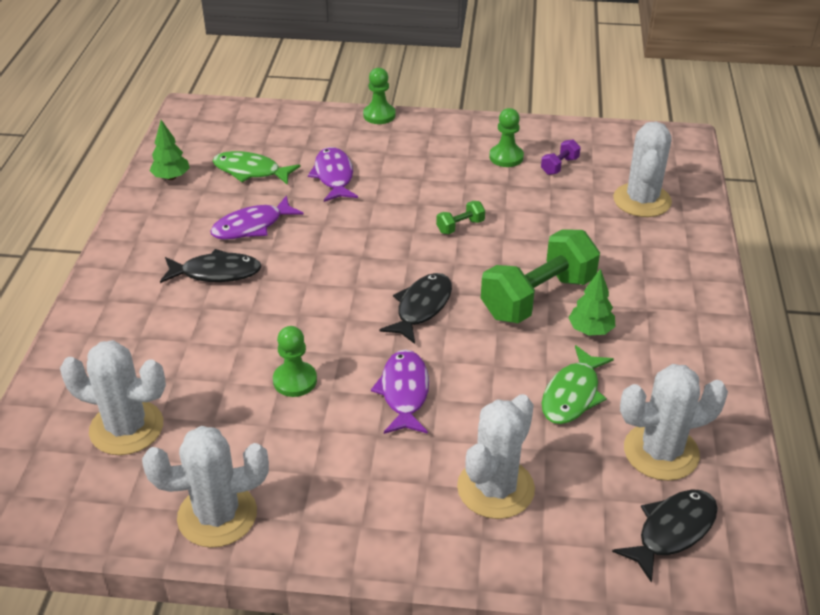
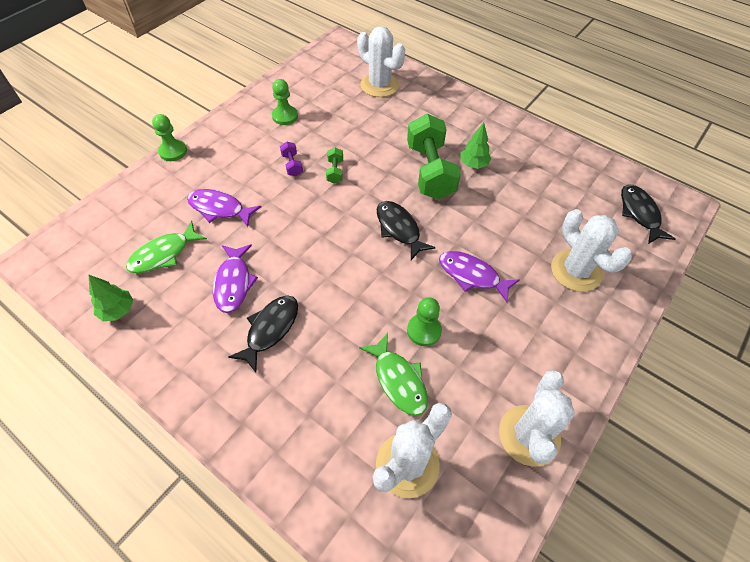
camera: 60 degrees left, 15 degrees up
(559, 166) = (316, 99): purple dumbbell -> purple dumbbell (292, 165)
(572, 394) = (520, 199): green fish -> green fish (398, 380)
(661, 452) = (583, 187): white cactus -> none

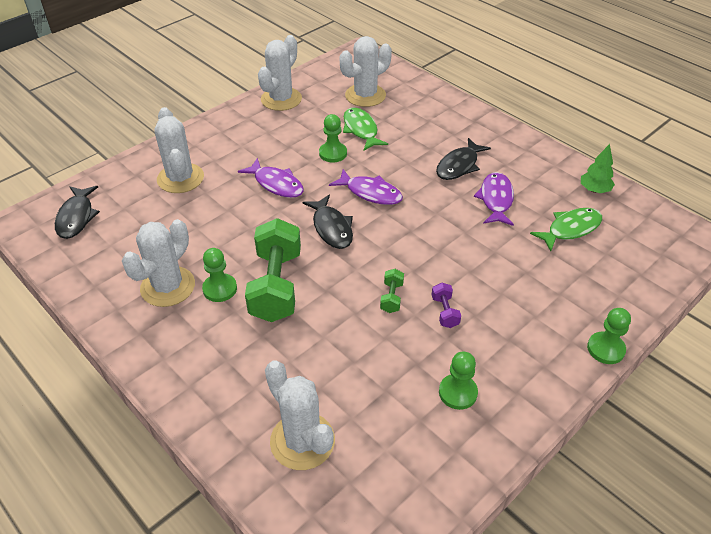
camera: 170 degrees left, 10 degrees down
(219, 209) = (525, 268): purple fish -> purple fish (370, 193)
(473, 164) = (220, 289): green tree -> green pawn
(515, 162) = (168, 287): none -> white cactus

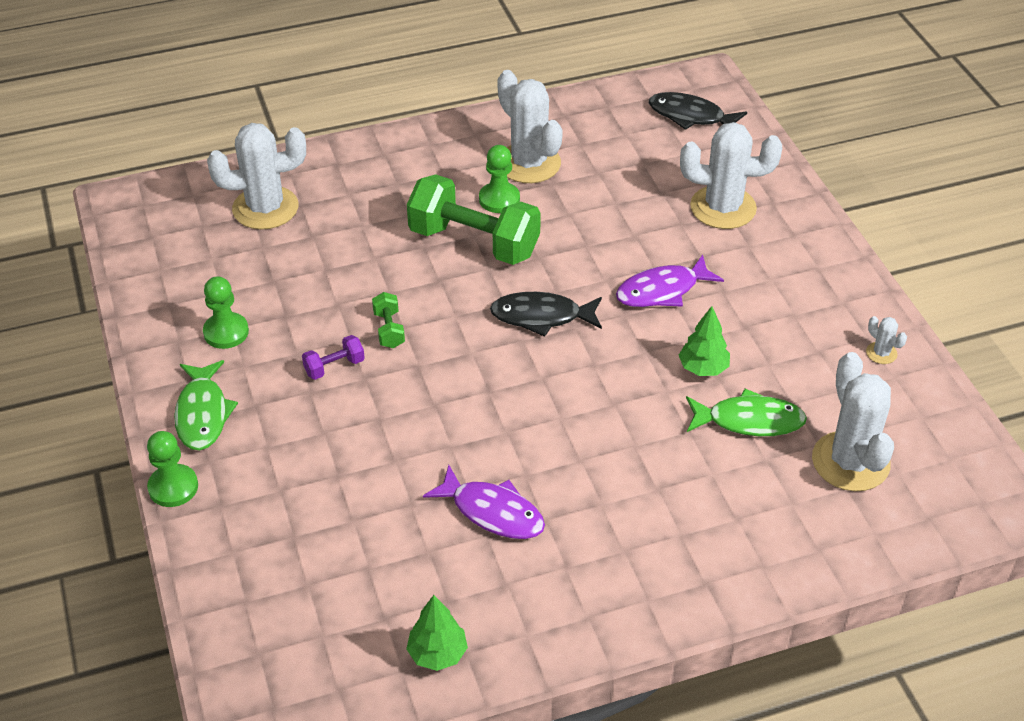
camera: 115 degrees right, 0 degrees up
(281, 99) = (881, 353): white cactus -> white cactus, size x0.43
(333, 153) = (703, 368): green pawn -> green tree
(370, 193) = (589, 378): purple fish -> none
(391, 297) = (389, 330): green dumbbell -> green dumbbell turned 45 degrees clockwise
(445, 312) = (334, 367): purple dumbbell -> purple dumbbell turned 45 degrees counterclockwise
(459, 165) = (595, 504): black fish -> none
(570, 229) = (378, 569): green fish -> green fish (203, 414)

